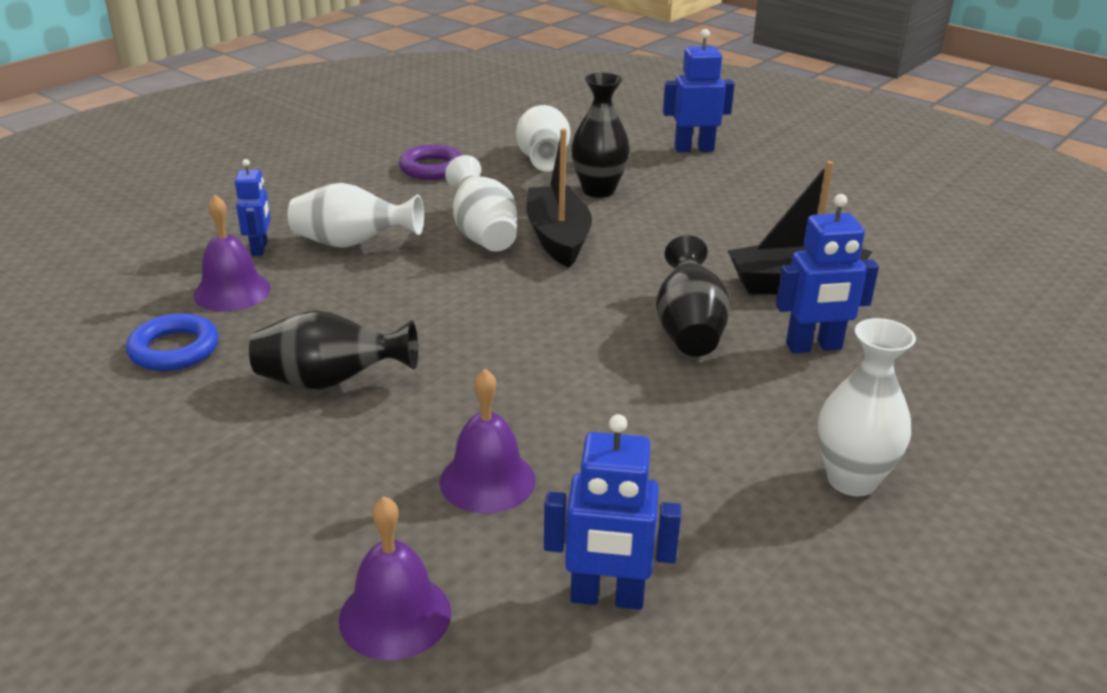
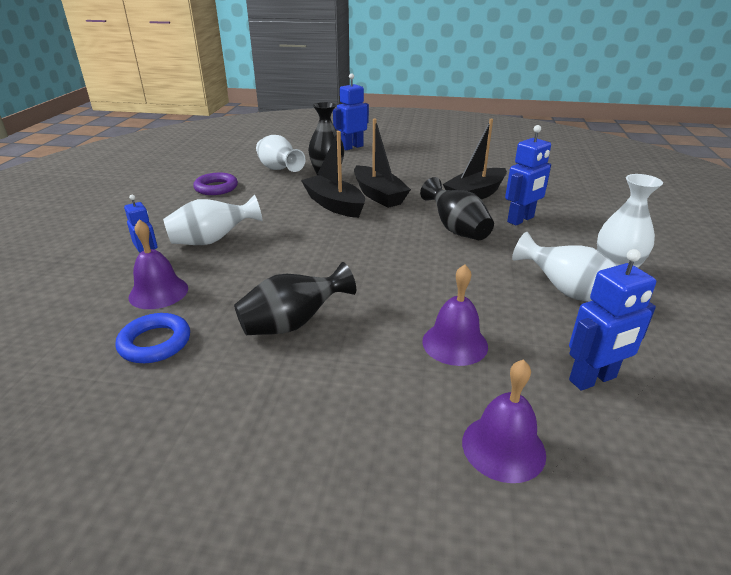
camera: 30 degrees left, 0 degrees up
(483, 234) = (289, 214): white vase -> white vase (568, 292)
(638, 241) = (378, 195): none -> black boat

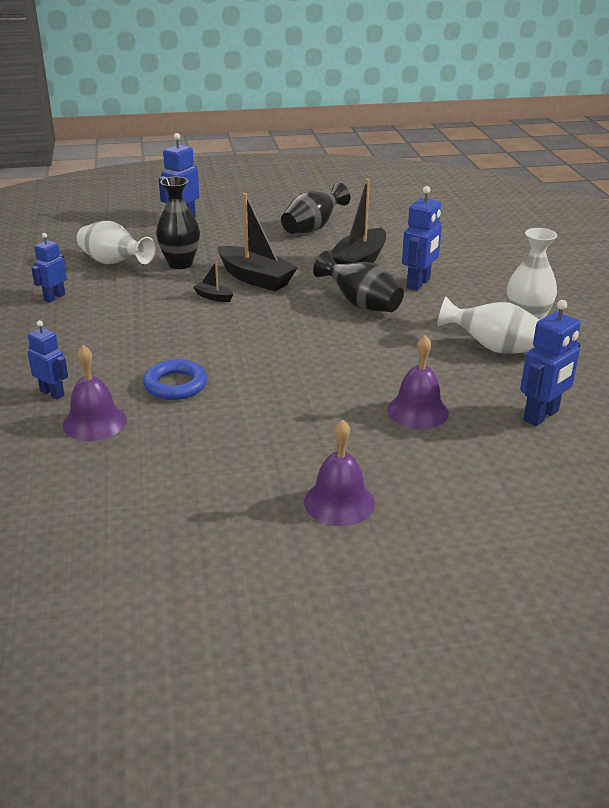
camera: 20 degrees left, 0 degrees up
(155, 343) = (136, 467): blue ring -> blue ring (175, 385)
(213, 240) = (106, 359): white vase -> none
(216, 188) = (54, 297): purple ring -> blue robot
(293, 323) = (259, 424): black vase -> black vase (313, 228)
(334, 205) = (213, 297): black boat -> black boat, size x0.45
(503, 447) = (495, 478): purple bell -> purple bell (339, 502)

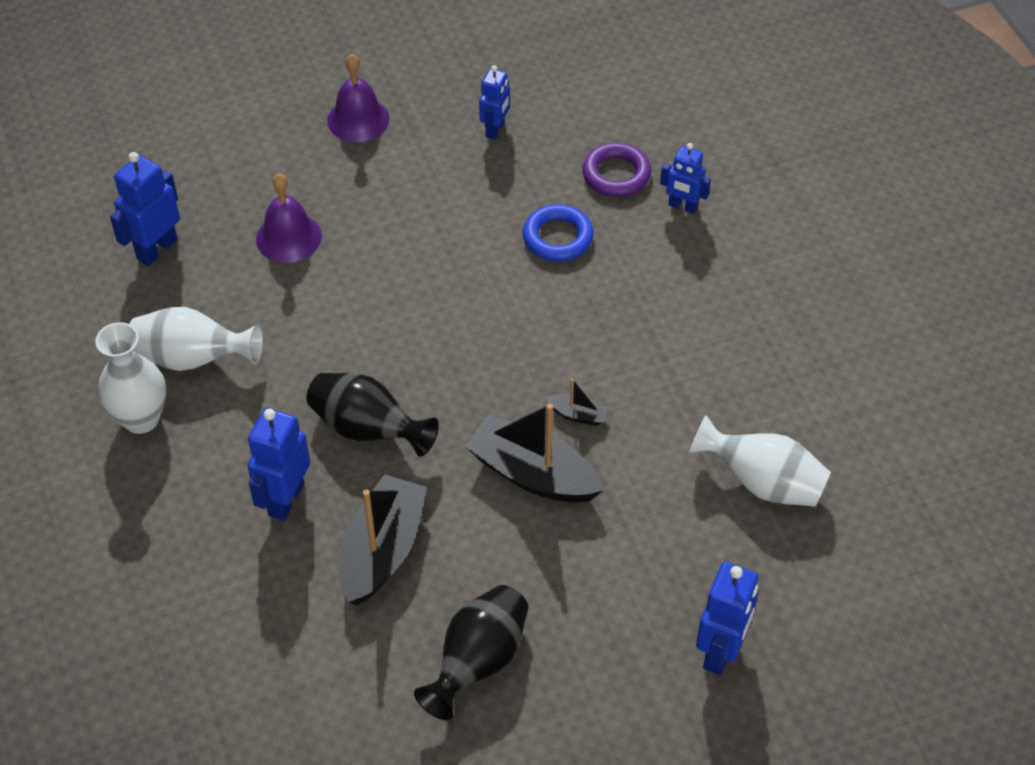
camera: 170 degrees right, 20 degrees up
(54, 297) = (793, 379): blue robot -> blue robot (495, 129)
(94, 422) = (616, 174): purple bell -> purple ring
(180, 264) = (660, 497): black vase -> none

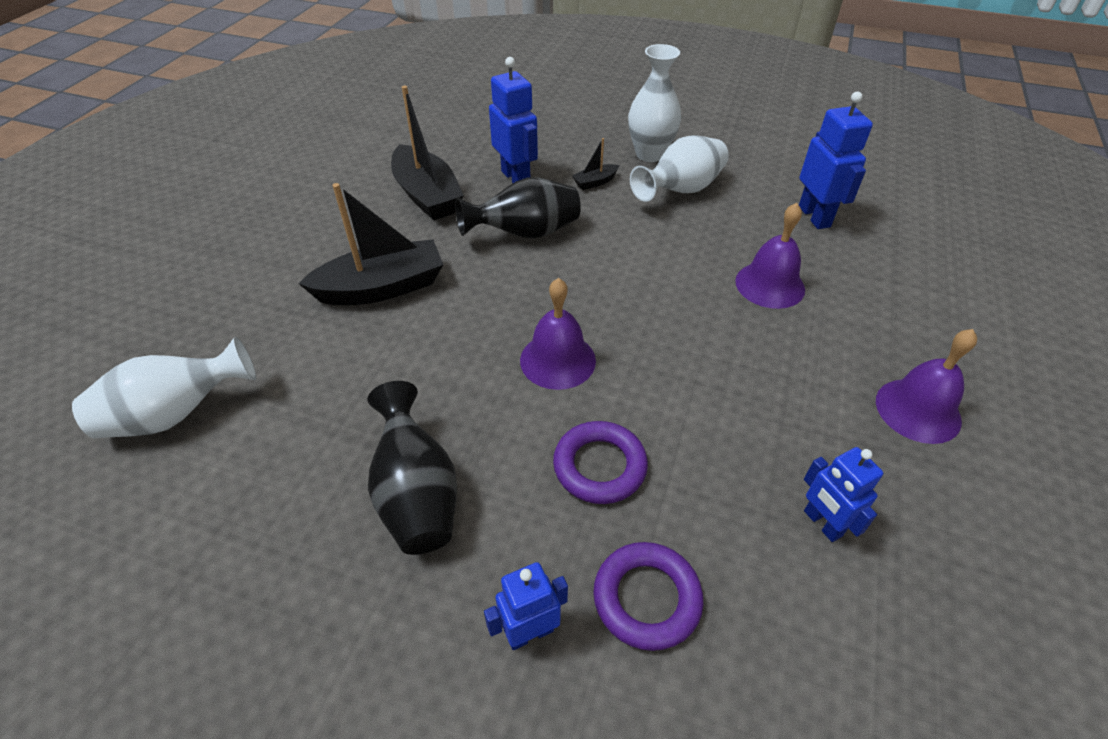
camera: 130 degrees right, 5 degrees down
(478, 662) = (304, 193): black vase -> black vase (417, 494)
(494, 311) = (557, 360): none -> purple bell
(558, 237) = (599, 466): blue ring -> purple ring
(577, 415) = (394, 344): black boat -> black boat (595, 182)
(721, 651) = (131, 292): blue robot -> none

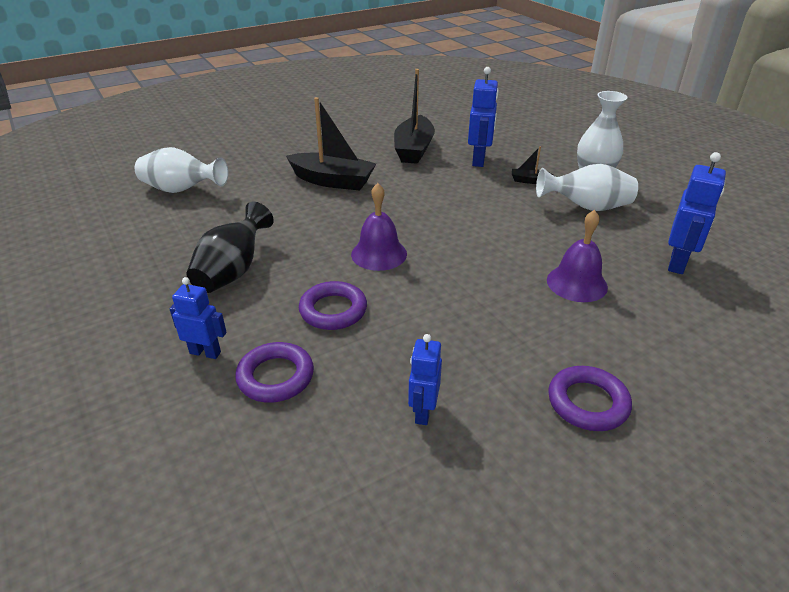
camera: 40 degrees right, 10 degrees down
(525, 233) = (445, 188): black vase -> none
(918, 410) = (587, 403): purple bell -> purple ring

